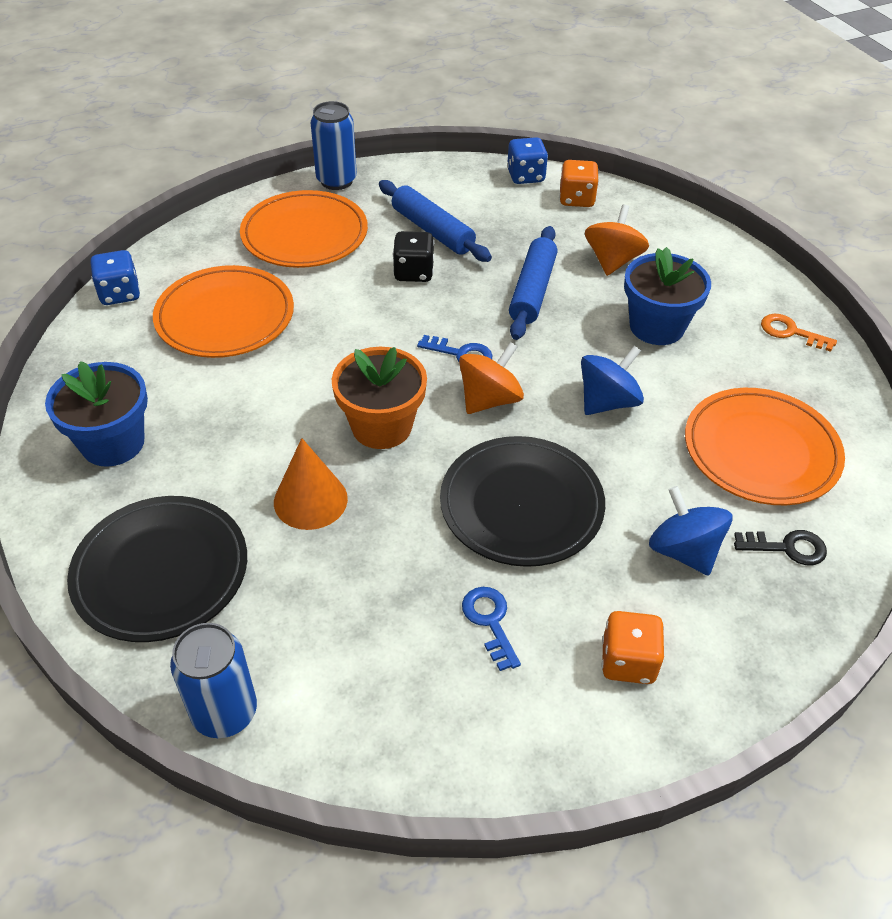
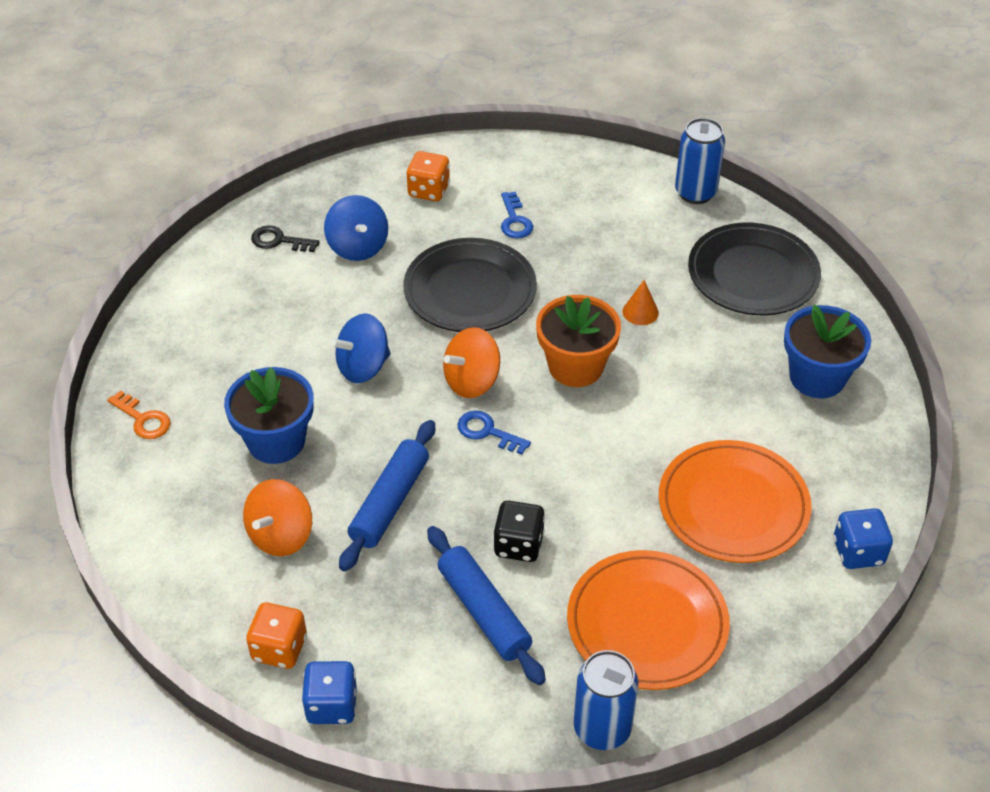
camera: 170 degrees left, 0 degrees up
(310, 500) = (640, 312): orange cone -> orange cone, size x0.60
(761, 451) = (252, 310): orange plate -> none

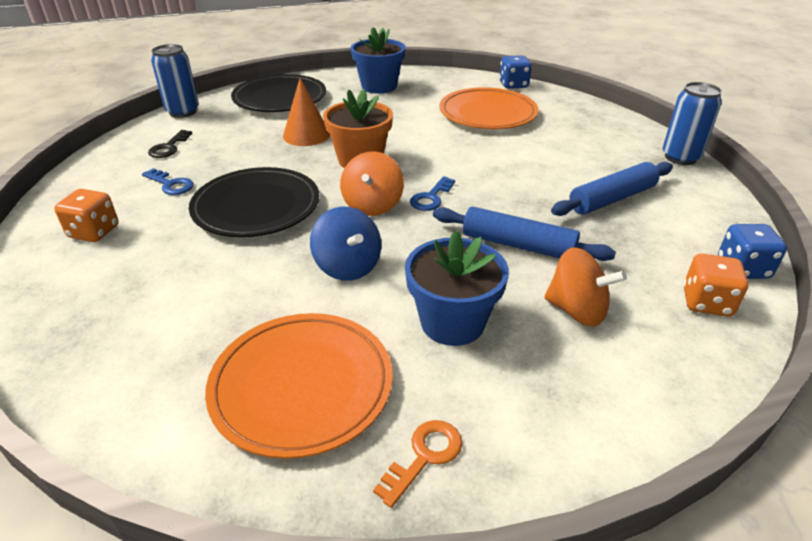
camera: 90 degrees left, 10 degrees down
(279, 241) = (114, 343): black key -> black key (169, 147)
(358, 247) = (160, 277): blue spinning top -> none
(472, 381) = (372, 205): orange spinning top -> orange spinning top turned 45 degrees clockwise
(514, 220) = (171, 184): blue key -> blue key turned 45 degrees clockwise
(518, 545) = (544, 185): black dice -> none
(640, 312) = (306, 135): orange cone -> orange cone, size x1.67
(647, 623) = (592, 141): orange plate -> orange plate (302, 386)

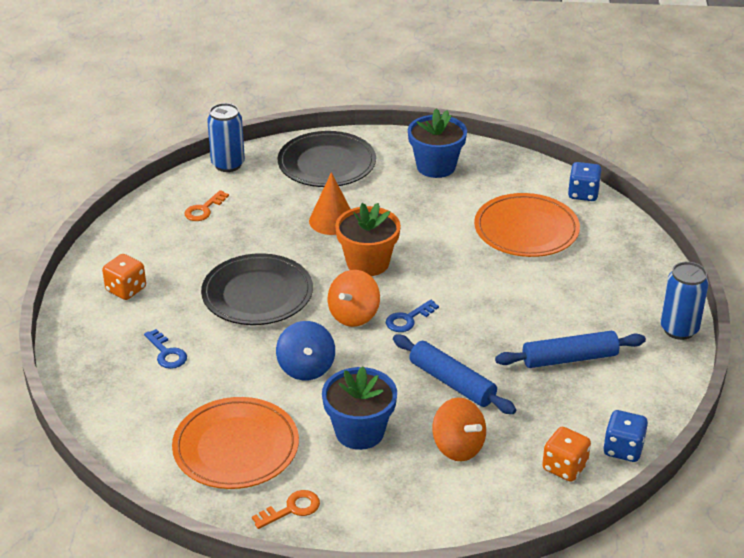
camera: 20 degrees right, 0 degrees up
(169, 147) = (204, 209): black key -> orange key
(171, 184) = (195, 254): blue key -> blue key (167, 353)

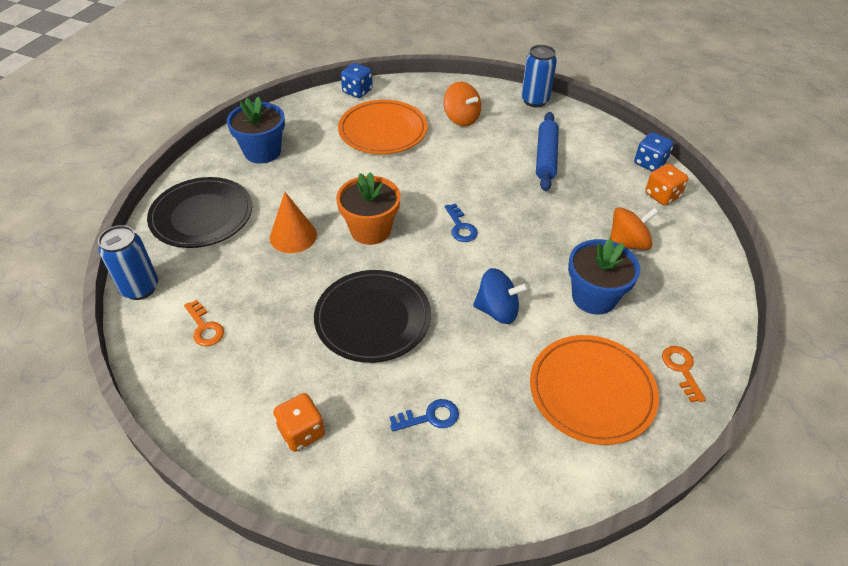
camera: 70 degrees left, 10 degrees up
(354, 315) = (439, 259): orange spinning top -> orange spinning top (461, 118)
(452, 382) = (551, 225): blue rolling pin -> none

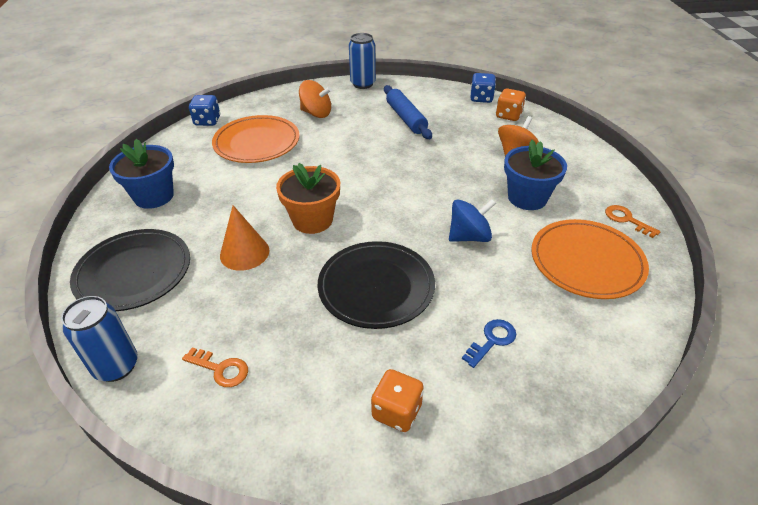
camera: 30 degrees left, 5 degrees down
(460, 227) = (386, 189): blue key -> none

